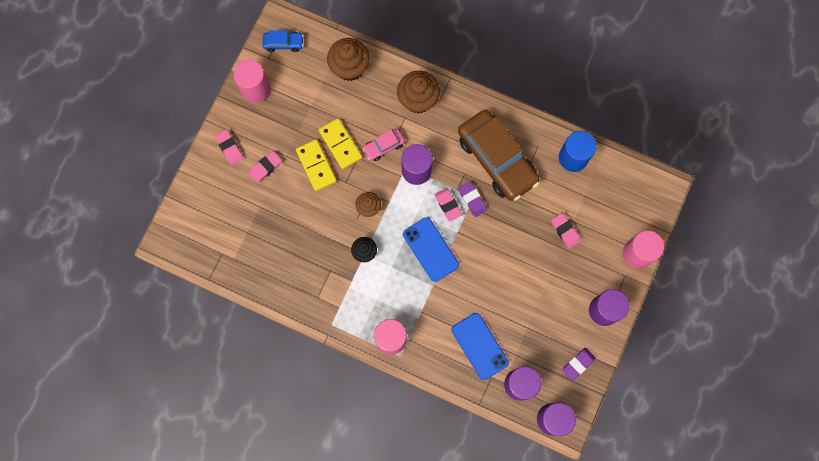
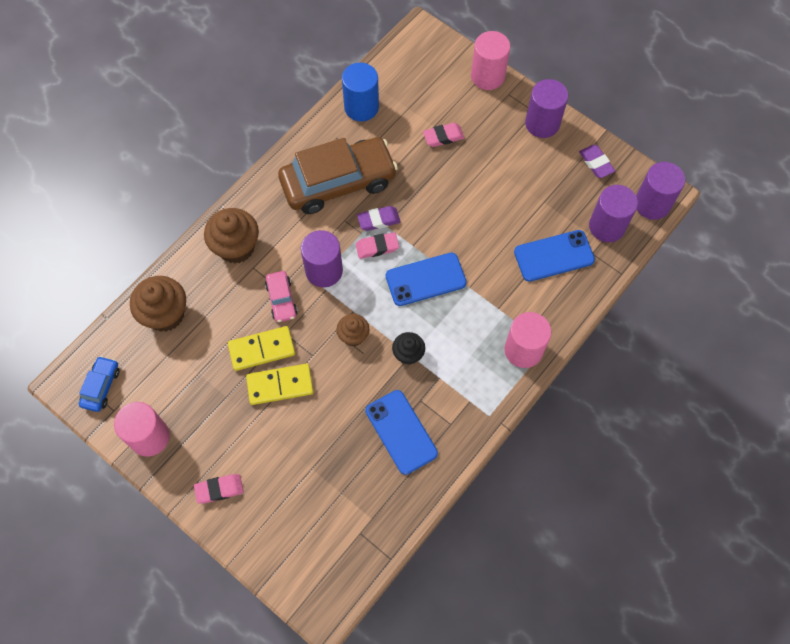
camera: 75 degrees left, 10 degrees down
(265, 167) = (261, 449): pink eraser -> none
(302, 262) = (401, 432): none -> blue phone

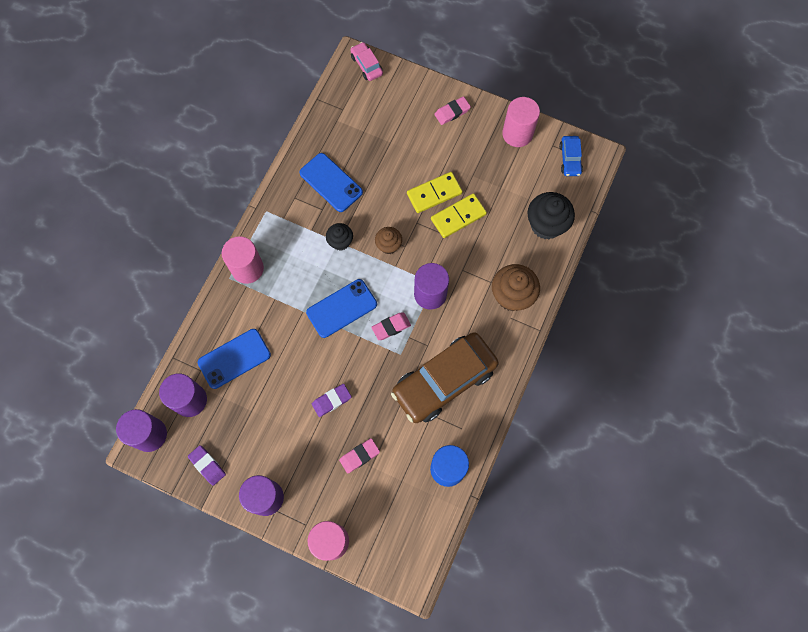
camera: 165 degrees right, 5 degrees up
(165, 314) = (546, 225): brown cupcake -> black cupcake
(281, 300) = (457, 260): pink car -> pink car (366, 65)
(378, 220) = (397, 353): purple eraser -> purple eraser (331, 401)

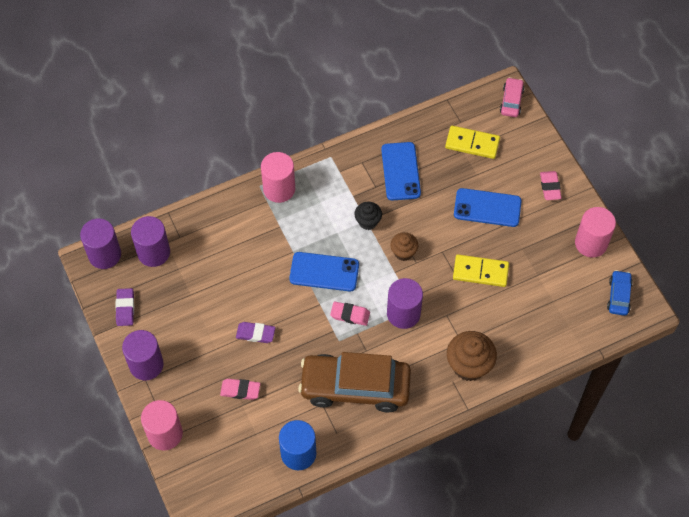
camera: 40 degrees right, 10 degrees down
(234, 358) = (211, 247): blue phone -> blue phone (487, 208)
(434, 193) = (477, 240): yellow domino -> yellow domino (472, 144)
(452, 112) = (550, 187): pink eraser -> pink eraser turned 75 degrees clockwise
(546, 225) = (549, 332): black cupcake -> none
(570, 159) = (618, 296): blue car -> blue car turned 150 degrees clockwise

